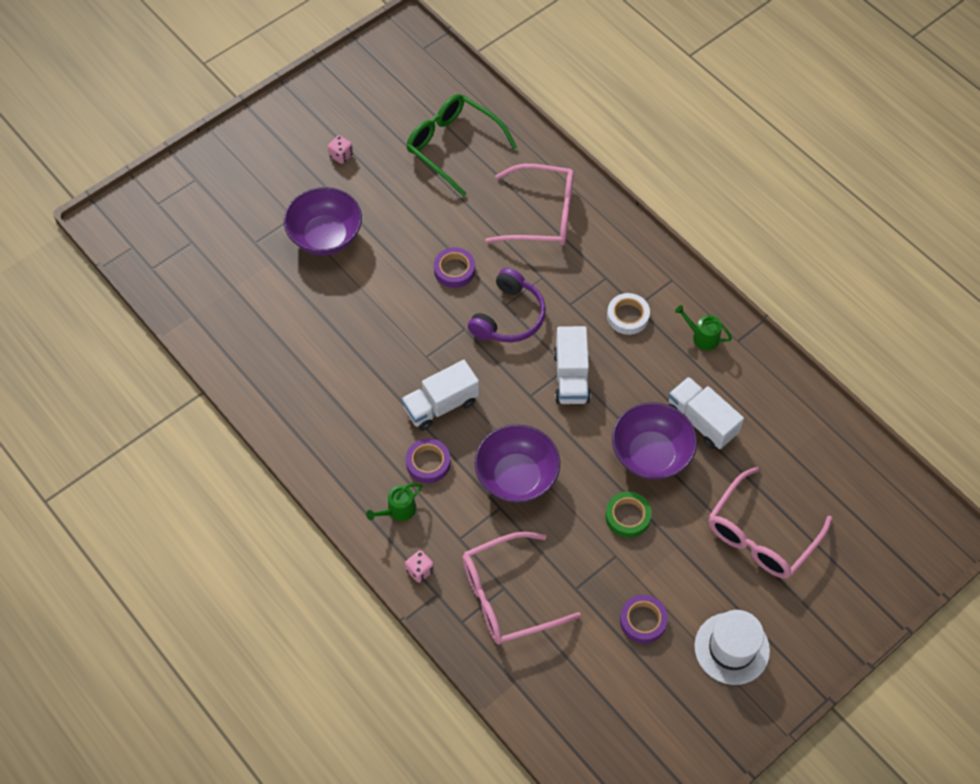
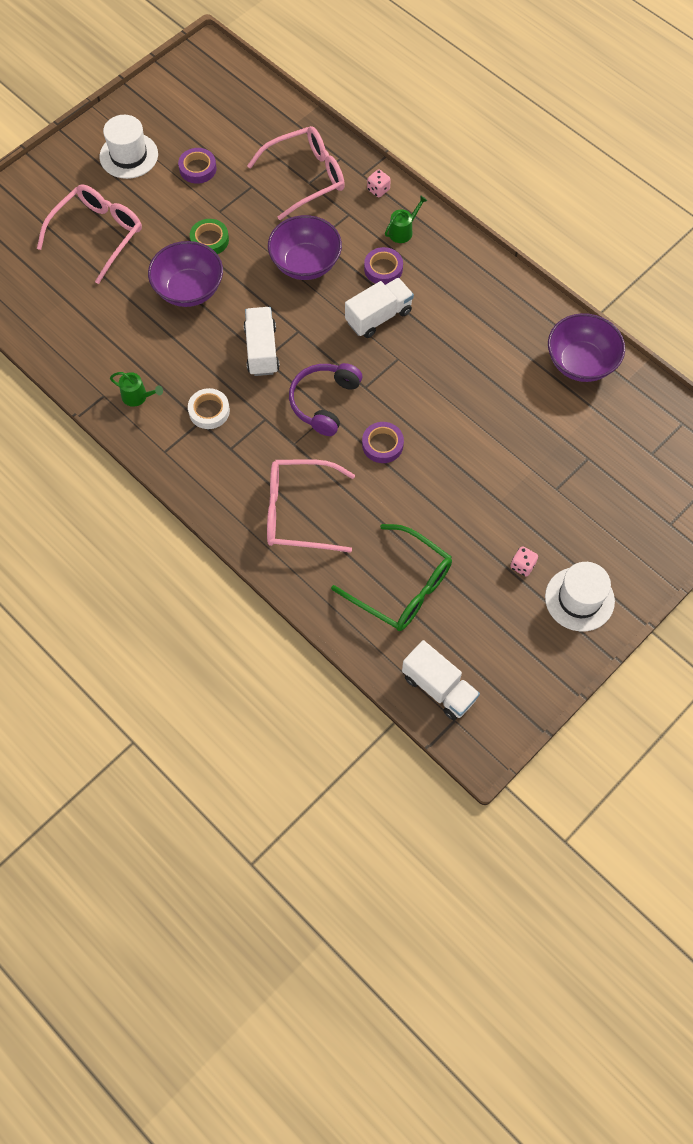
camera: 175 degrees right, 5 degrees up
(297, 126) = (579, 599): none -> white hat
(325, 236) = (518, 470): purple bowl -> purple bowl (581, 362)
(701, 421) = (142, 320): white truck -> white truck (439, 688)

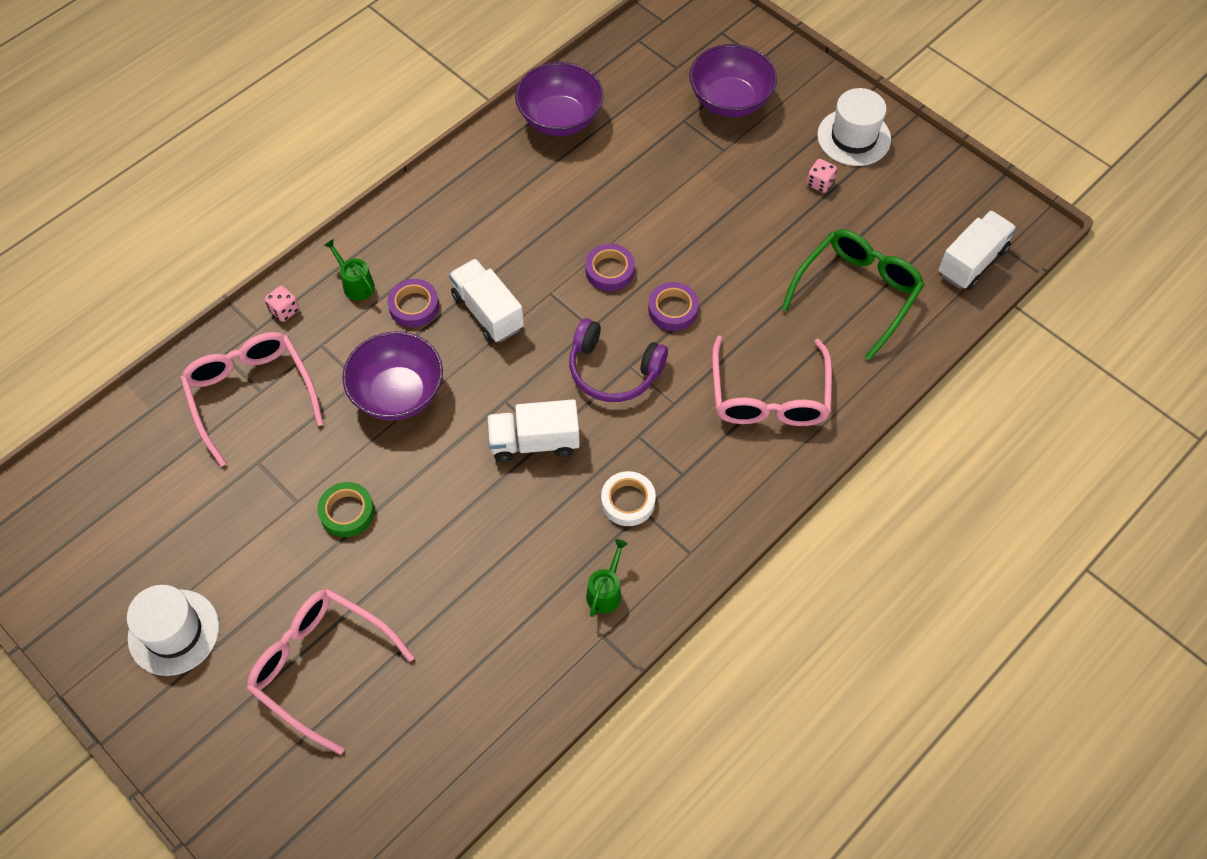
camera: 90 degrees left, 5 degrees down
(189, 289) = (431, 535): purple bowl -> purple bowl (730, 100)
(198, 168) = (214, 533): purple tape -> purple tape (610, 271)

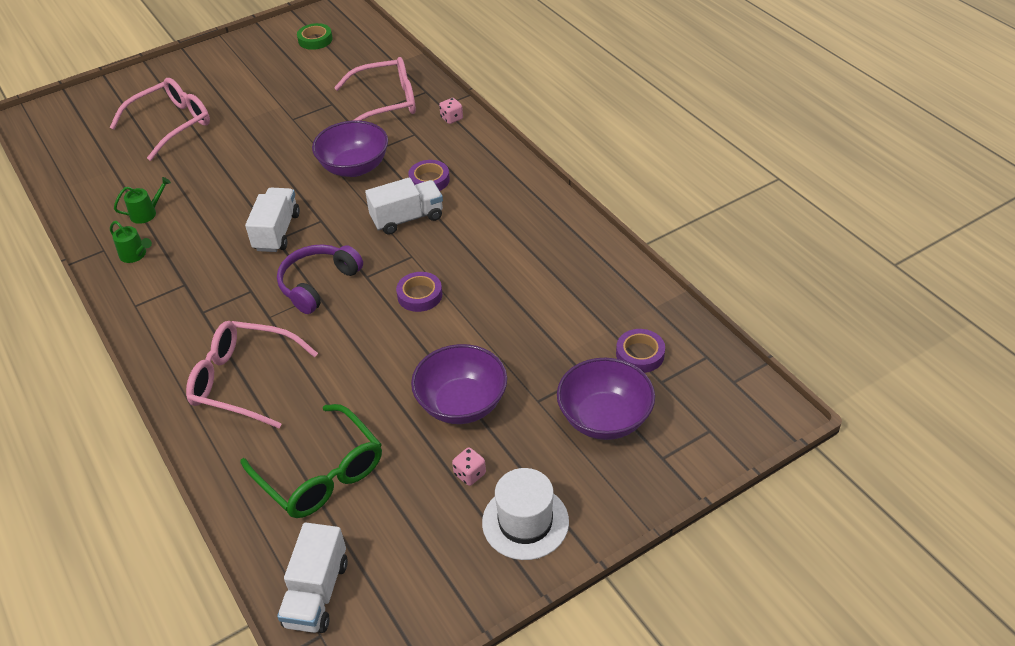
camera: 105 degrees right, 15 degrees down
(173, 632) = (232, 71): white hat -> none
(347, 512) = (272, 139): green tape -> green tape (315, 40)
(356, 284) = (462, 152): green watering can -> green watering can (146, 213)
(560, 119) = (607, 284): purple bowl -> purple bowl (462, 404)
(628, 501) = (198, 276): white tape -> none
(673, 309) = (361, 331): purple tape -> purple tape (640, 354)
(972, 261) = (316, 593): white truck -> white truck turned 45 degrees clockwise

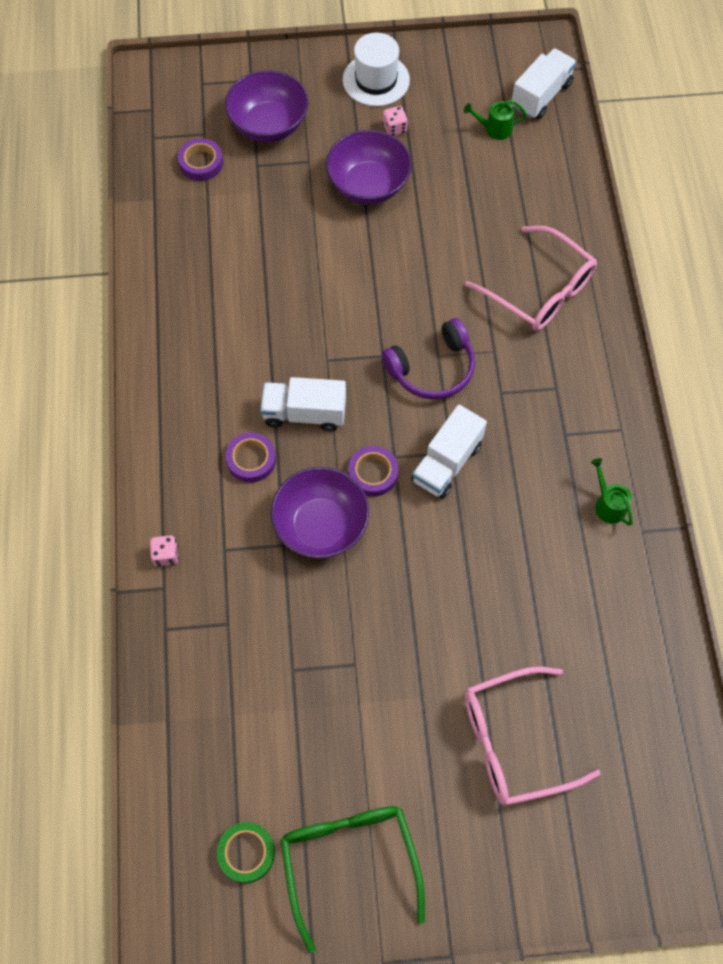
camera: 155 degrees left, 20 degrees up
(146, 213) = (582, 569): green watering can -> green watering can (494, 129)
(321, 474) = (505, 177): green glasses -> green glasses (349, 861)
(386, 102) = (224, 633): pink glasses -> none
(420, 295) = (344, 308): purple tape -> purple tape (373, 473)

